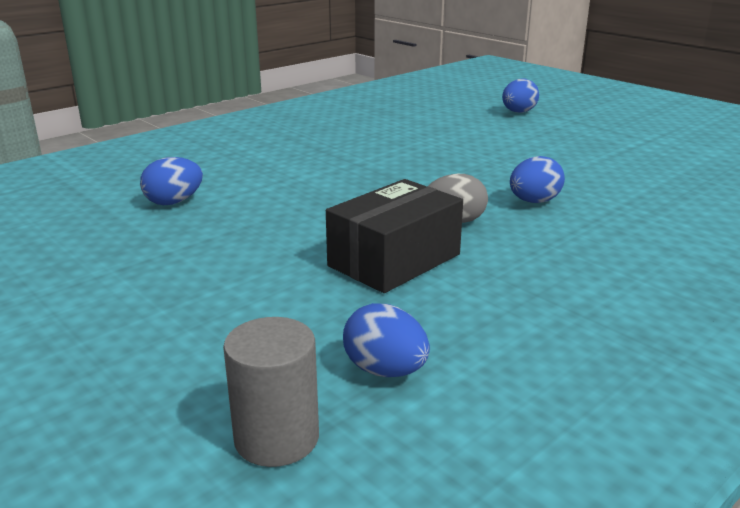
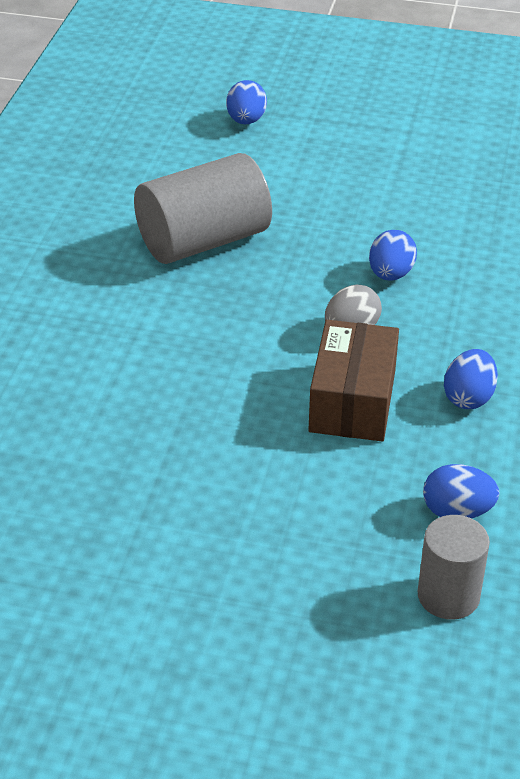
camera: 35 degrees left, 15 degrees up
(174, 202) = (72, 415): blue egg -> blue egg (468, 398)
(394, 260) = (352, 401): black box -> brown box
(404, 152) = (203, 241): none -> grey cylinder

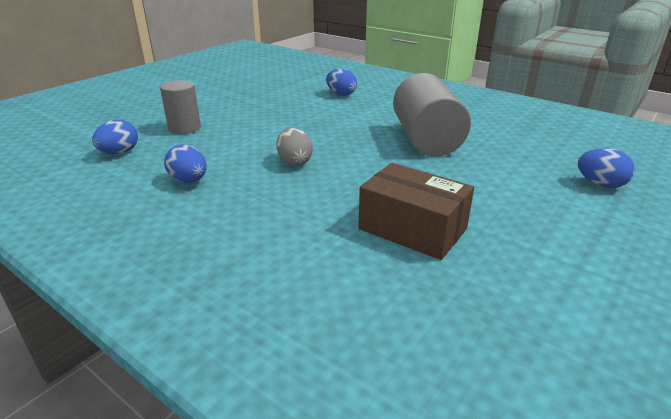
camera: 115 degrees right, 10 degrees down
(352, 401) = (234, 148): brown box -> brown box (412, 229)
(390, 274) = (340, 190): blue egg -> blue egg (341, 94)
(448, 596) = (82, 138): grey cylinder -> grey cylinder (184, 128)

